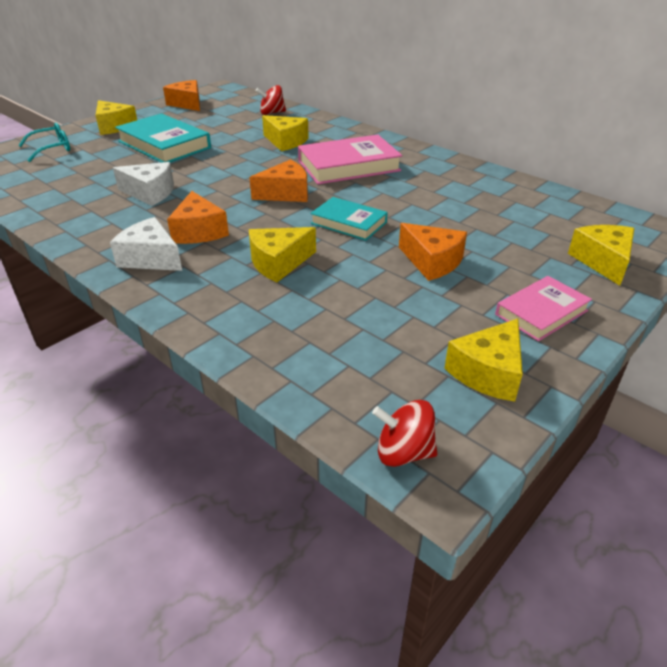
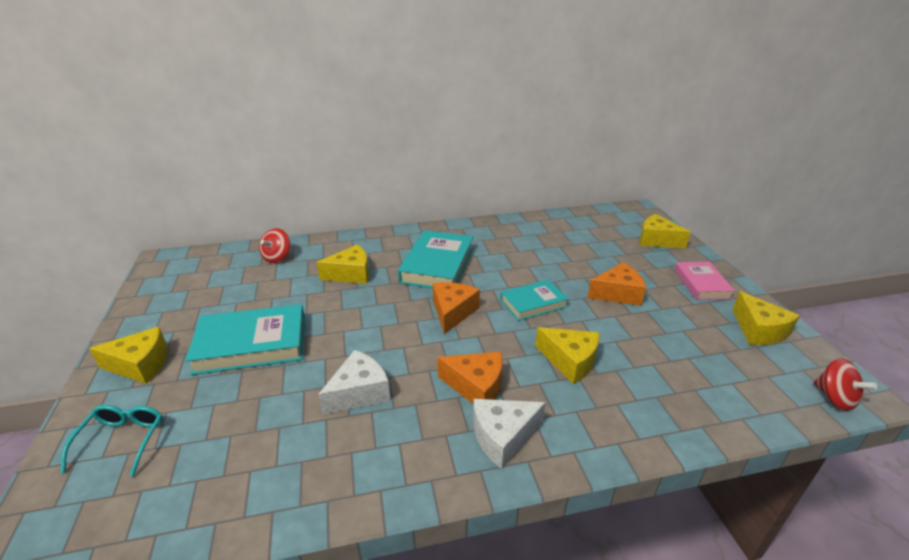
camera: 55 degrees left, 5 degrees down
(187, 104) = (167, 294): orange cheese -> none
(278, 263) = (570, 361): yellow cheese -> yellow cheese turned 60 degrees counterclockwise
(349, 166) = (437, 265): pink book -> turquoise book
(403, 452) = (834, 398): red spinning top -> red spinning top turned 75 degrees counterclockwise

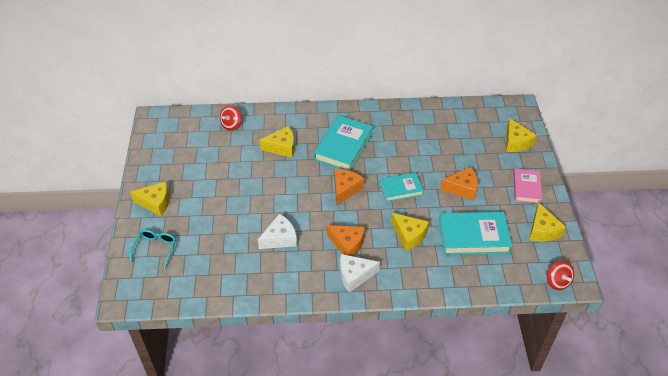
camera: 10 degrees right, 15 degrees up
(252, 344) = (218, 197): turquoise book -> turquoise book (473, 236)
(656, 240) = (516, 142): yellow cheese -> yellow cheese turned 150 degrees counterclockwise

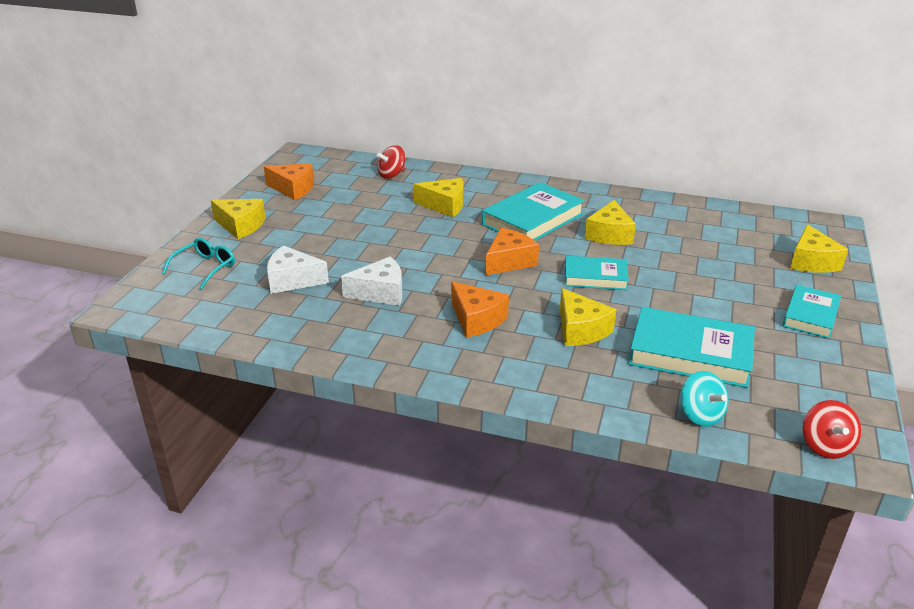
camera: 20 degrees right, 15 degrees down
(354, 276) = (466, 357): white cheese -> white cheese (292, 280)
(462, 188) = (696, 295): orange cheese -> orange cheese (293, 189)
(492, 280) = (700, 415): none -> turquoise spinning top
(526, 188) = (810, 315): pink book -> turquoise book
(542, 230) = (821, 372): yellow cheese -> yellow cheese (609, 234)

